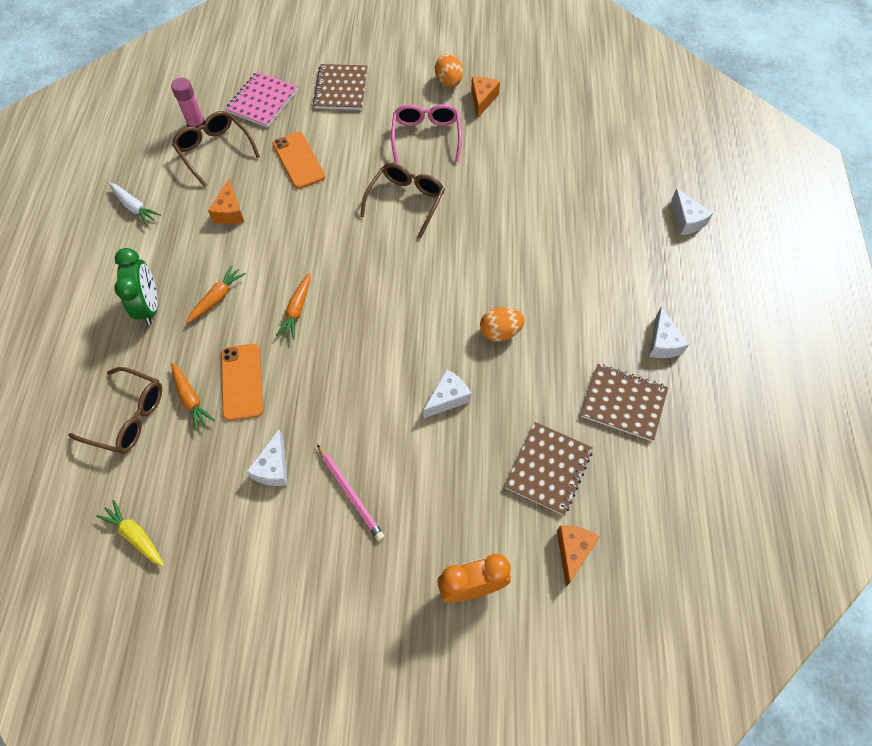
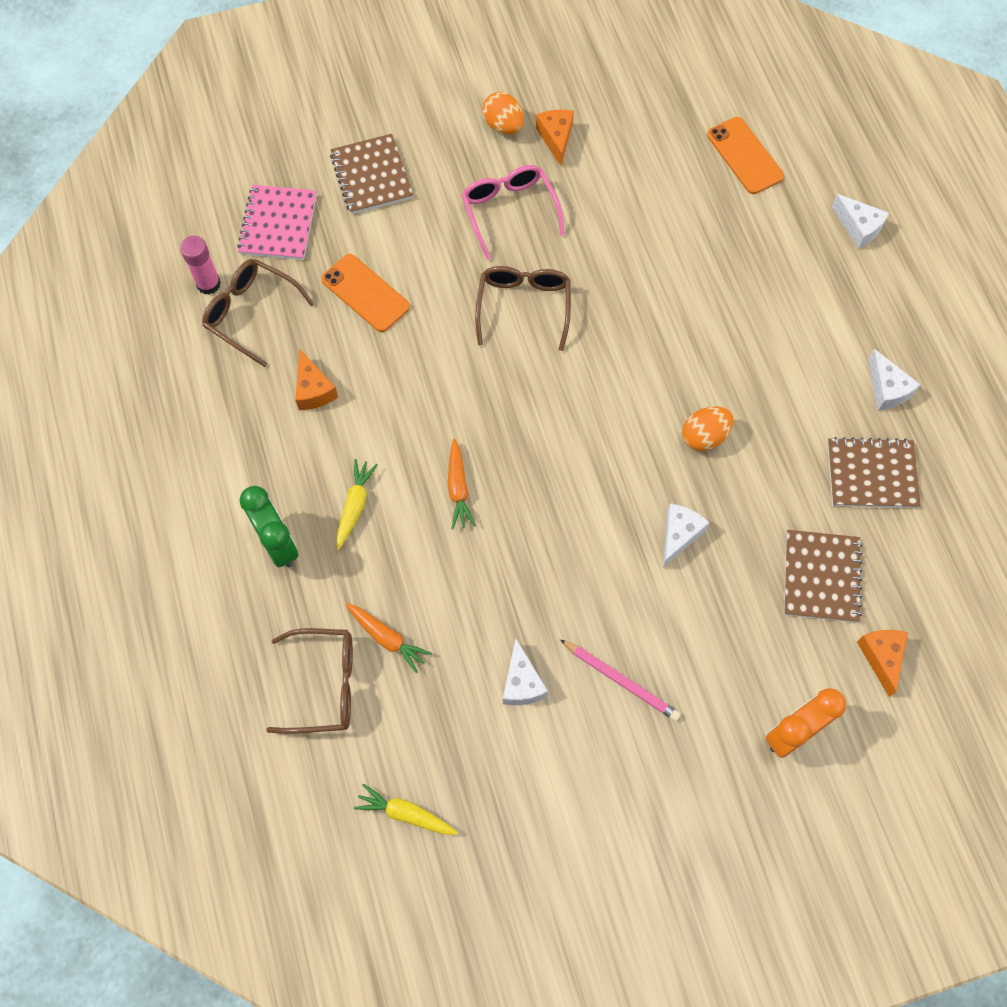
camera: 20 degrees left, 5 degrees up
(134, 207) = (189, 422): white carrot -> none
(217, 298) = (355, 506): orange carrot -> yellow carrot
(242, 382) = (436, 597): orange phone -> orange phone (745, 156)

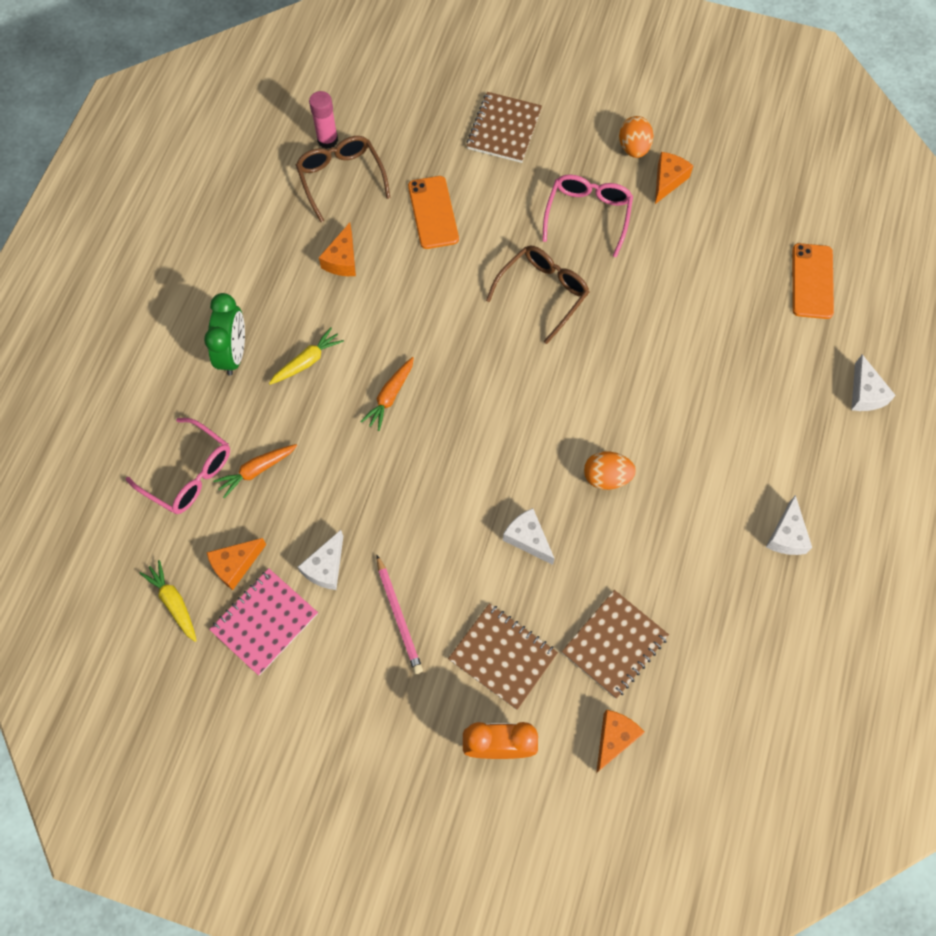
camera: 35 degrees right, 0 degrees up
(278, 224) = (409, 126): pink notebook -> pink notebook (264, 622)
(325, 685) = (189, 474): brown glasses -> pink glasses
(387, 638) = (256, 470): orange carrot -> orange carrot turned 75 degrees clockwise
(436, 738) = (235, 565): none -> orange cheese
(679, 535) = (528, 538): white cheese -> white cheese turned 105 degrees counterclockwise
(871, 474) = (719, 593): brown notebook -> brown notebook (502, 656)

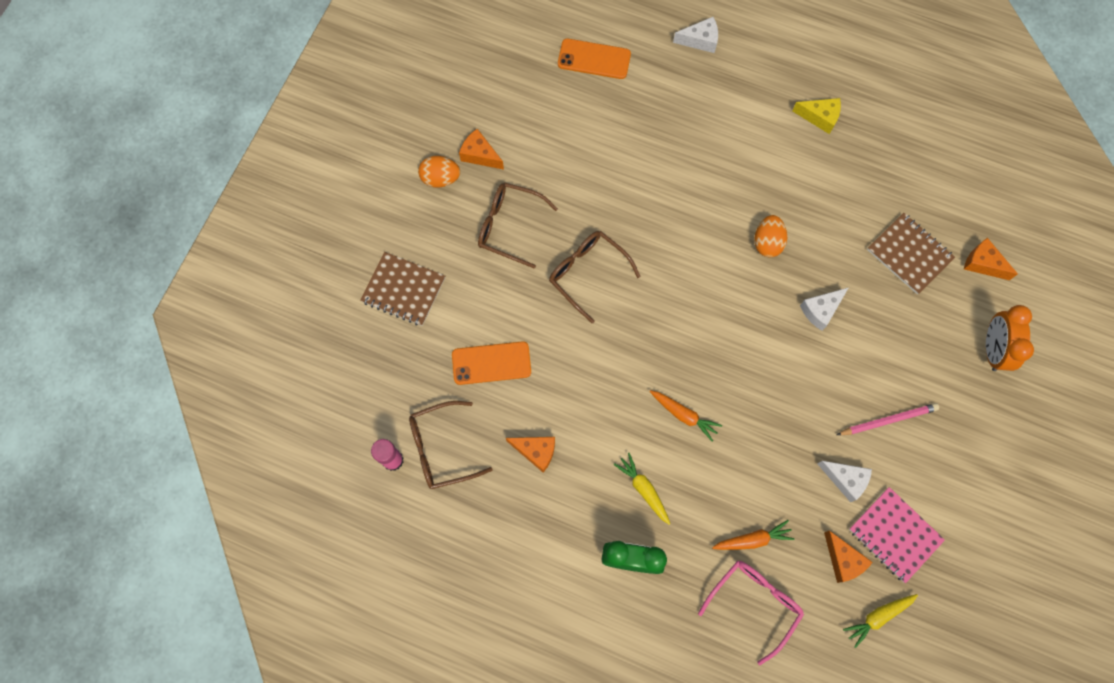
camera: 85 degrees left, 5 degrees up
(256, 470) = (752, 539): orange carrot -> orange carrot turned 75 degrees counterclockwise
(502, 656) = (921, 340): brown notebook -> none
(588, 215) = (509, 226): pink glasses -> brown glasses
(786, 535) = (819, 117): white cheese -> yellow cheese

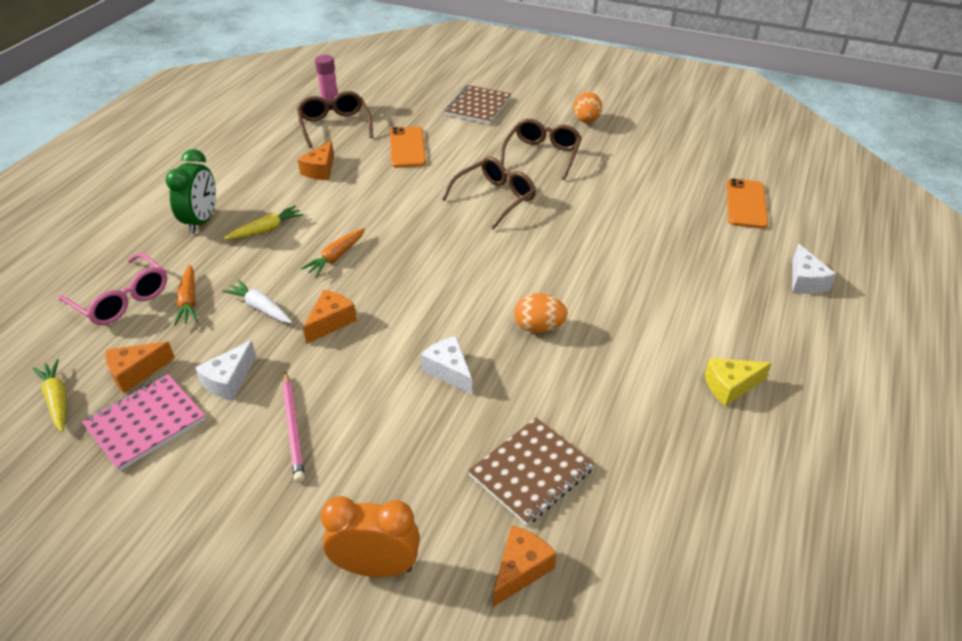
camera: 90 degrees right, 30 degrees down
(480, 155) = (614, 139): orange cheese -> orange cheese (331, 322)
(758, 472) = (260, 308): none -> white carrot
(819, 117) = (730, 386): yellow cheese -> yellow cheese turned 60 degrees clockwise

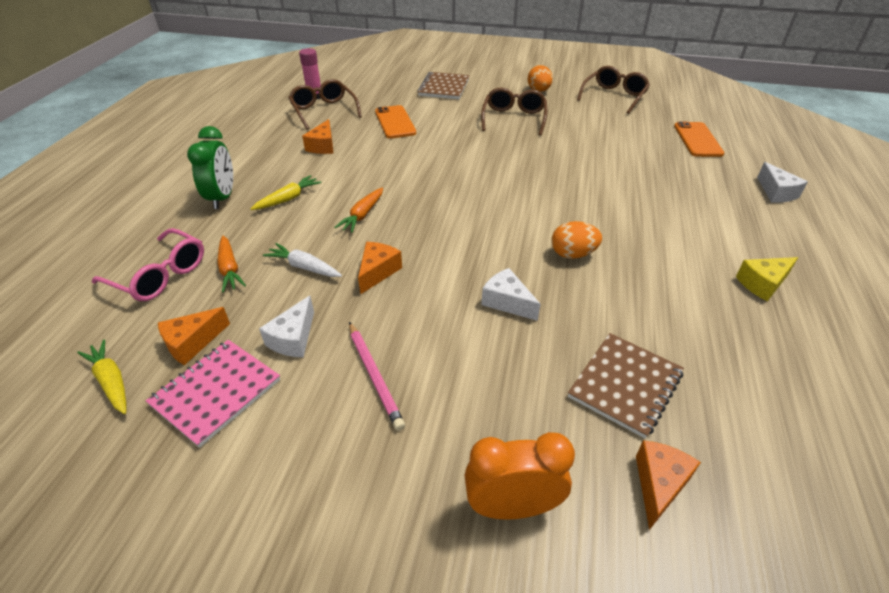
camera: 10 degrees left, 0 degrees up
(495, 198) = (488, 154): brown glasses -> brown glasses (614, 96)

